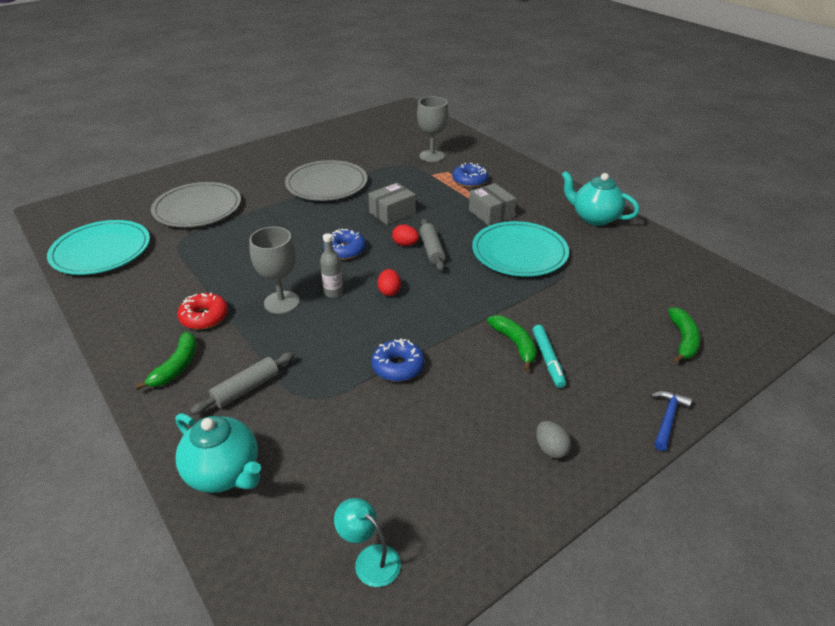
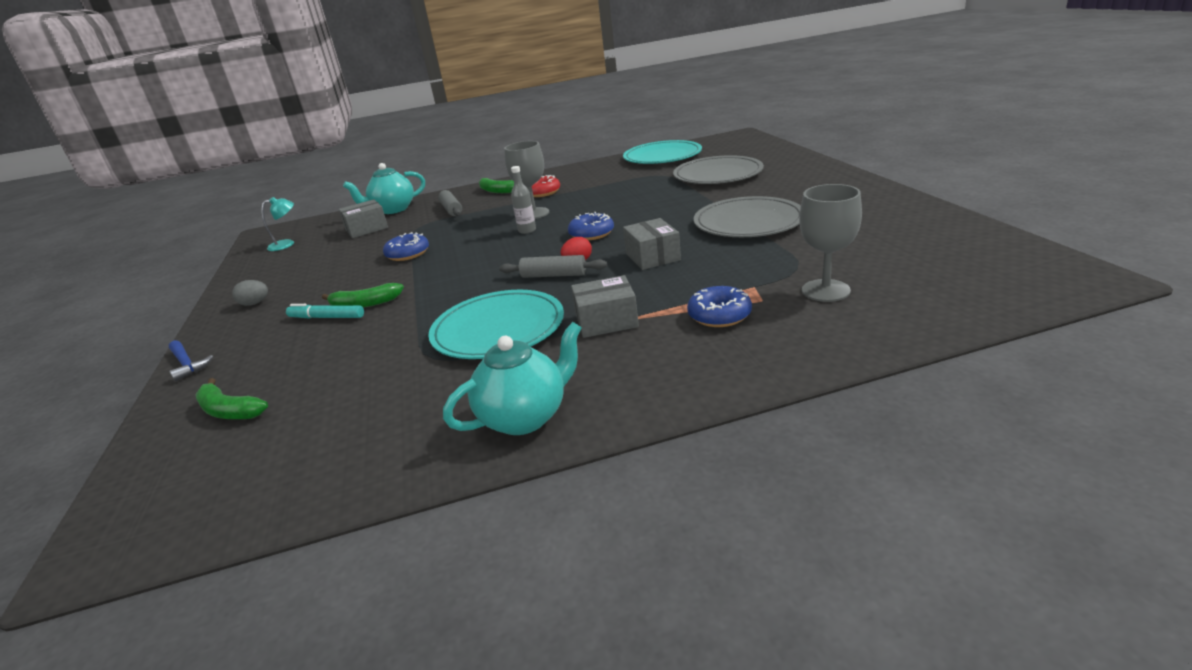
camera: 115 degrees right, 10 degrees down
(311, 464) = (367, 229): none -> grey box
(389, 291) = (504, 252): red egg -> none

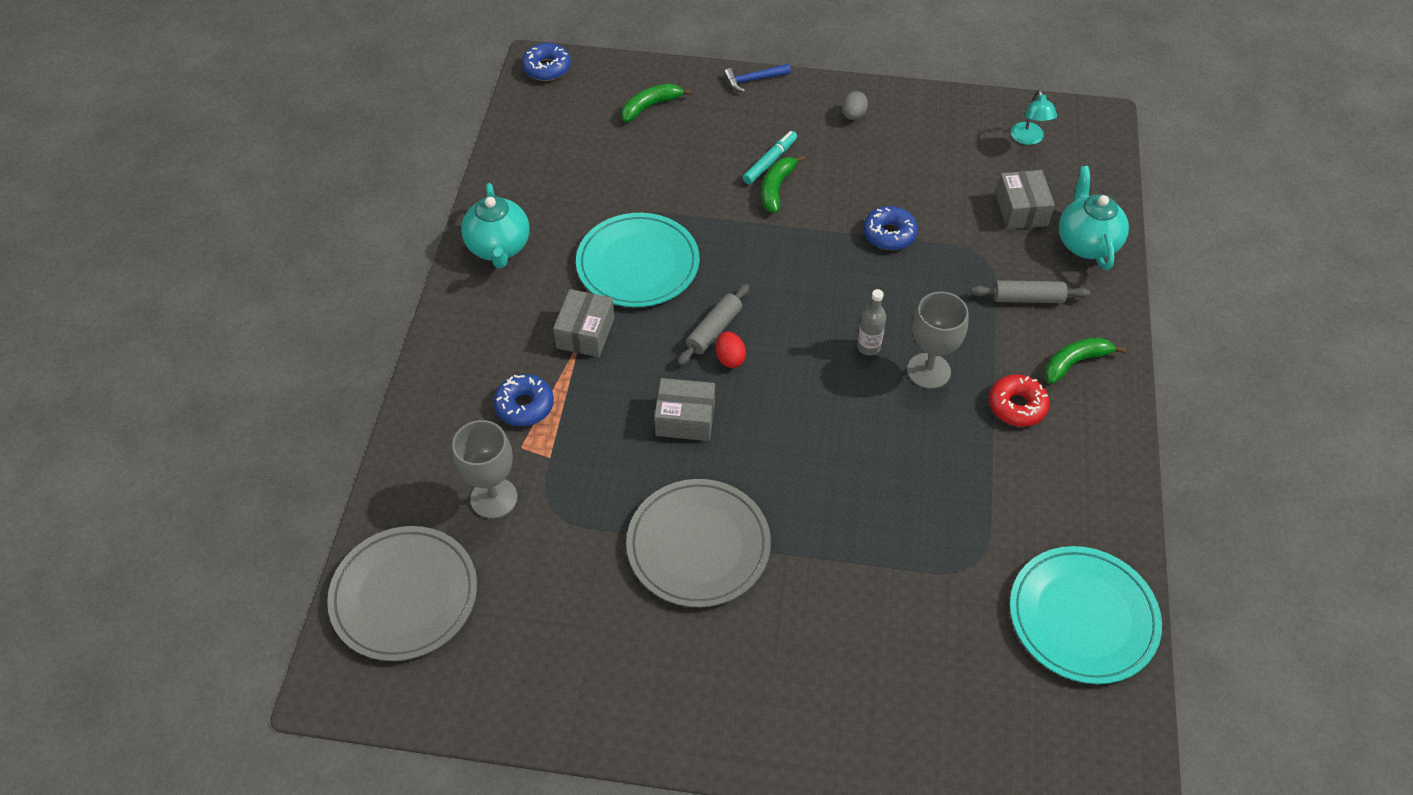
camera: 110 degrees right, 25 degrees up
(591, 234) = (801, 397): blue donut -> blue donut (547, 68)
(717, 174) = (910, 625): grey plate -> grey plate (404, 595)

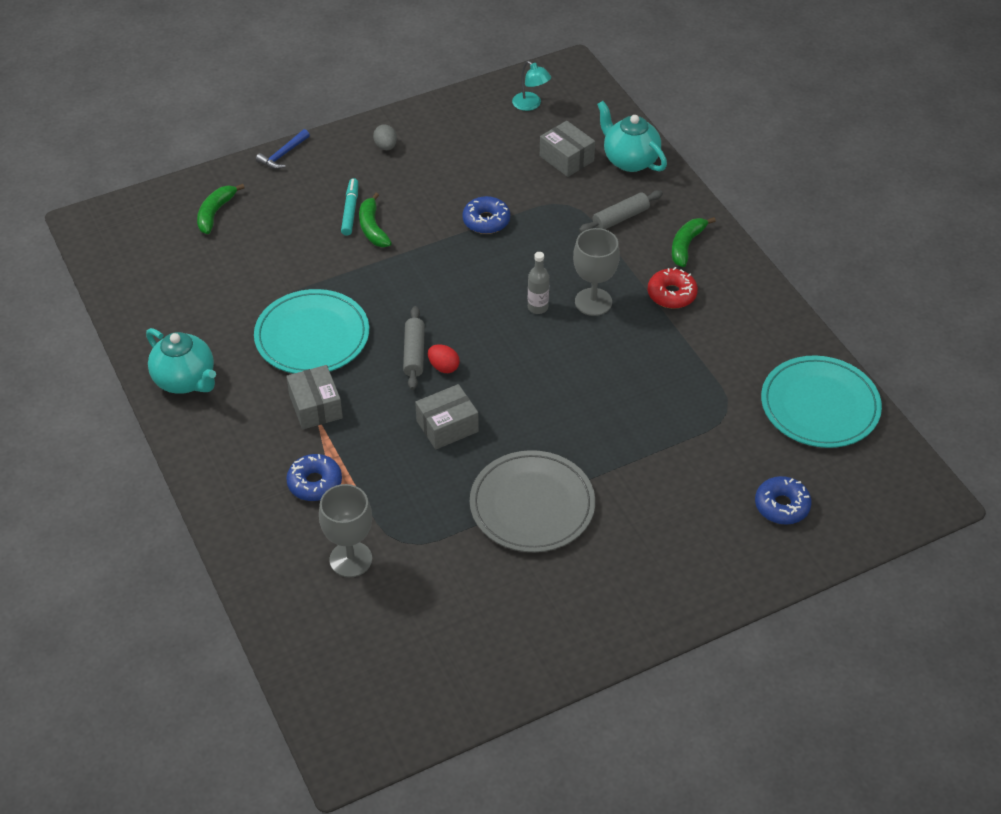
camera: 35 degrees left, 5 degrees down
(404, 595) = (343, 664): grey plate -> none
(547, 68) = (97, 223): blue donut -> blue donut (782, 506)

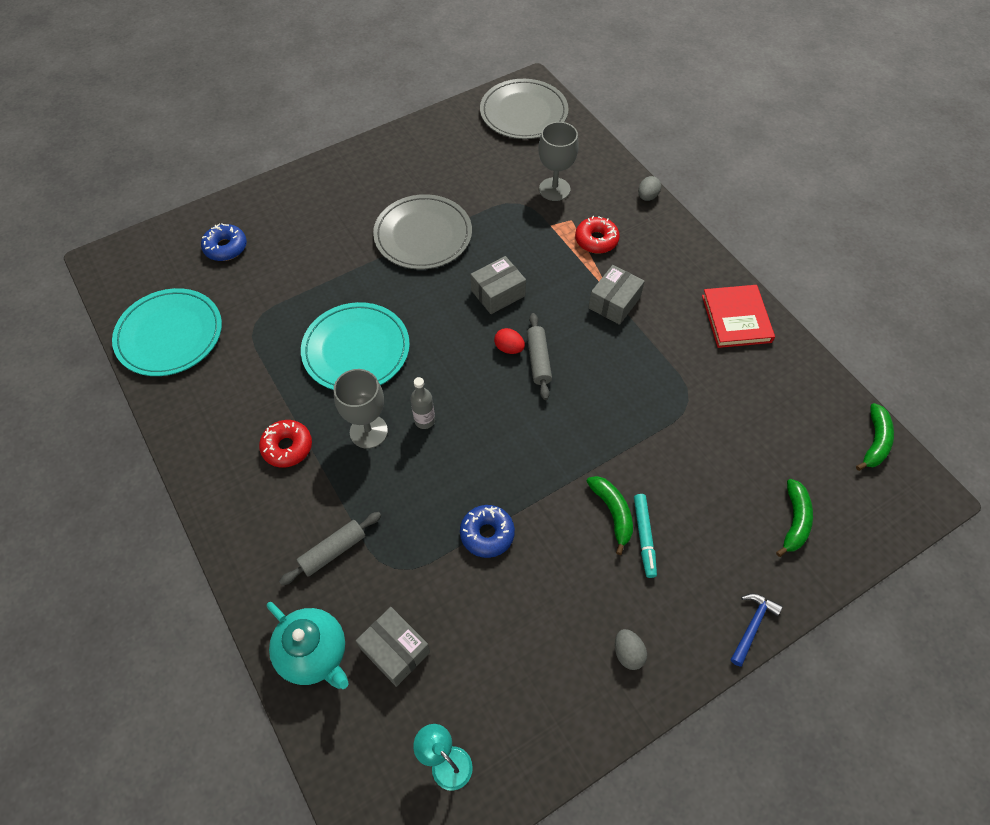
camera: 175 degrees right, 10 degrees up
(185, 380) = (736, 318): turquoise teapot -> red book
(229, 539) = (647, 196): none -> grey egg
(312, 336) = (638, 371): turquoise plate -> turquoise plate (356, 350)
(315, 407) = (614, 302): grey box -> grey box turned 60 degrees clockwise
(315, 483) = (596, 240): blue donut -> red donut
(368, 698) = (523, 113): none -> grey plate
(686, 245) = (262, 515): green banana -> green banana (875, 442)

